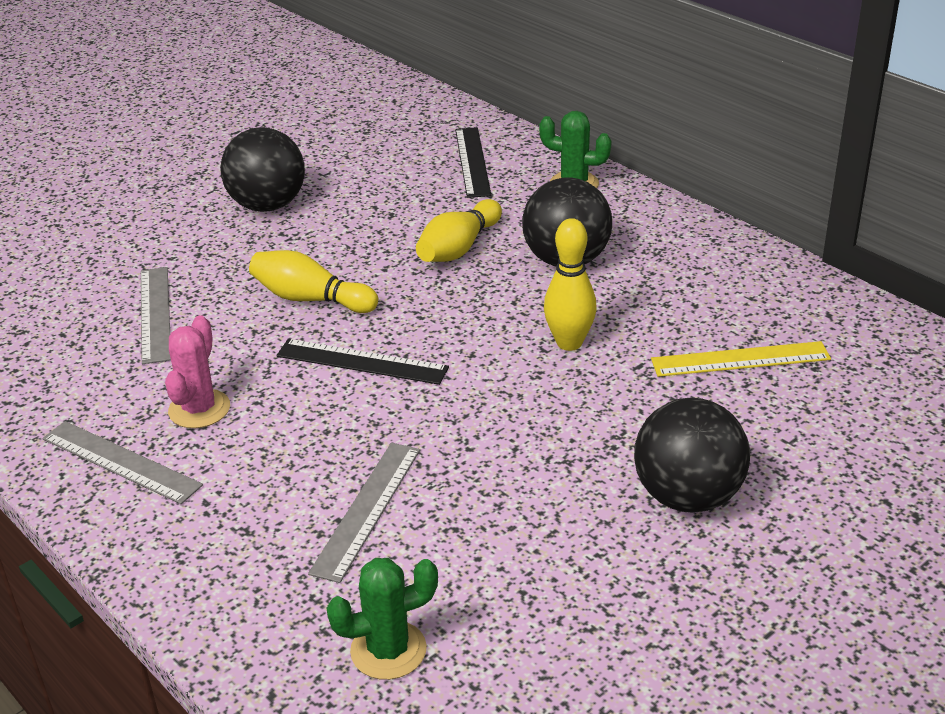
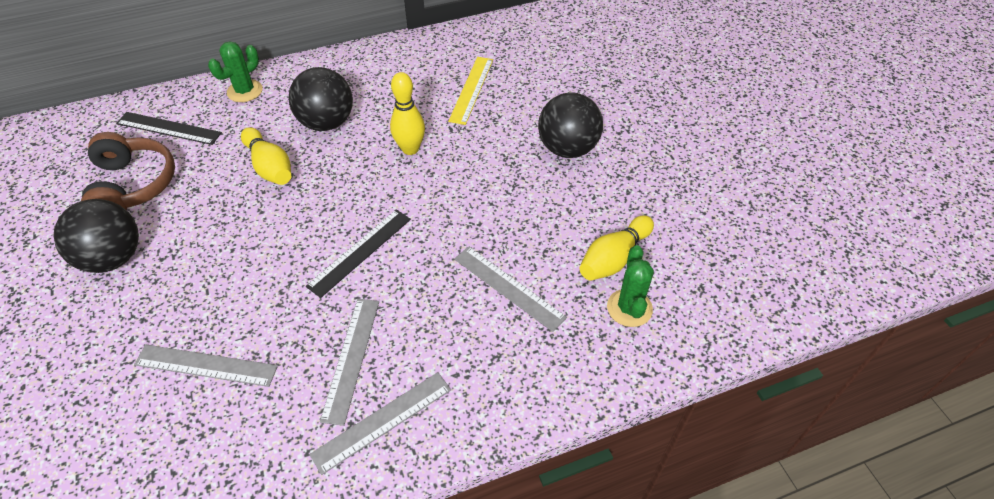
camera: 70 degrees left, 15 degrees up
(199, 409) = (351, 358): pink cactus -> grey ruler
(311, 299) = (265, 261): yellow bowling pin -> yellow bowling pin (614, 258)
(371, 176) = (132, 186): none -> brown headphones

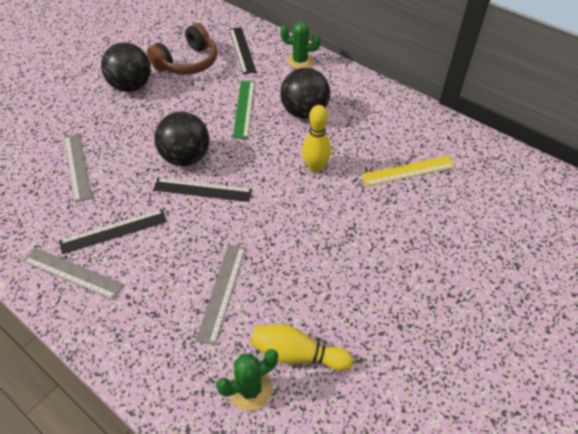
camera: 60 degrees right, 0 degrees up
(270, 167) = (244, 108): yellow bowling pin -> green ruler
(351, 358) = (114, 231): grey ruler -> black ruler
(567, 149) = (396, 265): black ball -> black ball (186, 158)

